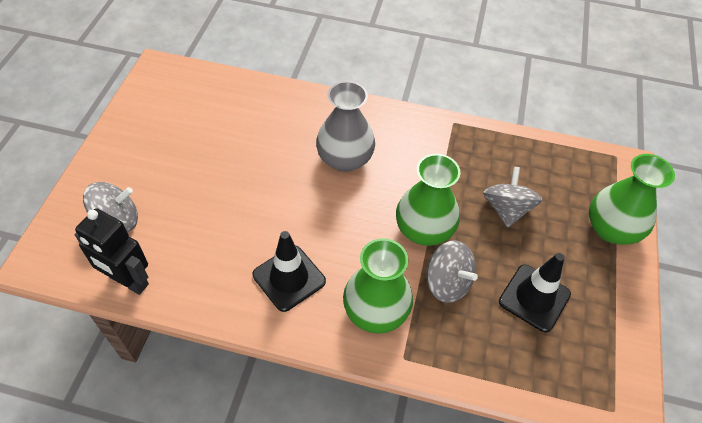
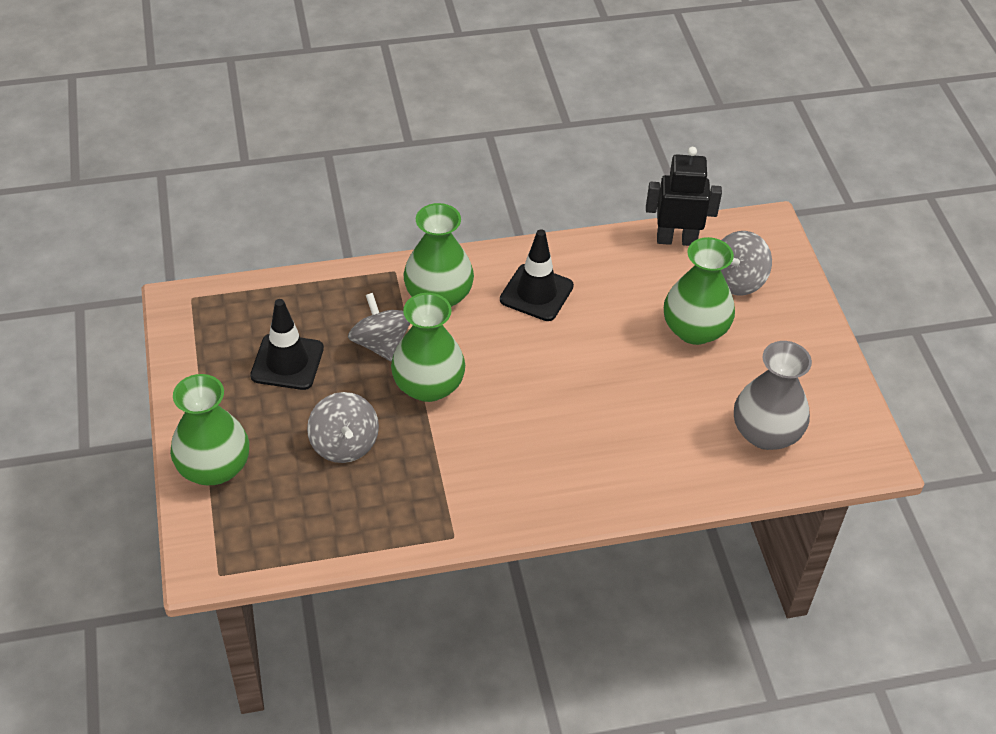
camera: 155 degrees right, 5 degrees down
(189, 193) = (695, 329): none -> green vase
(345, 159) = (560, 431): grey vase -> grey vase (766, 433)
(447, 283) = (381, 344): grey spinning top -> grey spinning top turned 45 degrees clockwise

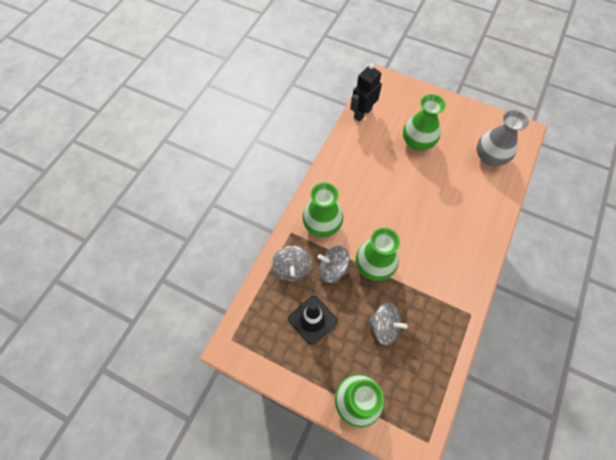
camera: 50 degrees left, 15 degrees up
(536, 293) = (351, 184): black traffic cone -> none
(737, 280) = (402, 109): grey spinning top -> grey spinning top (292, 268)

